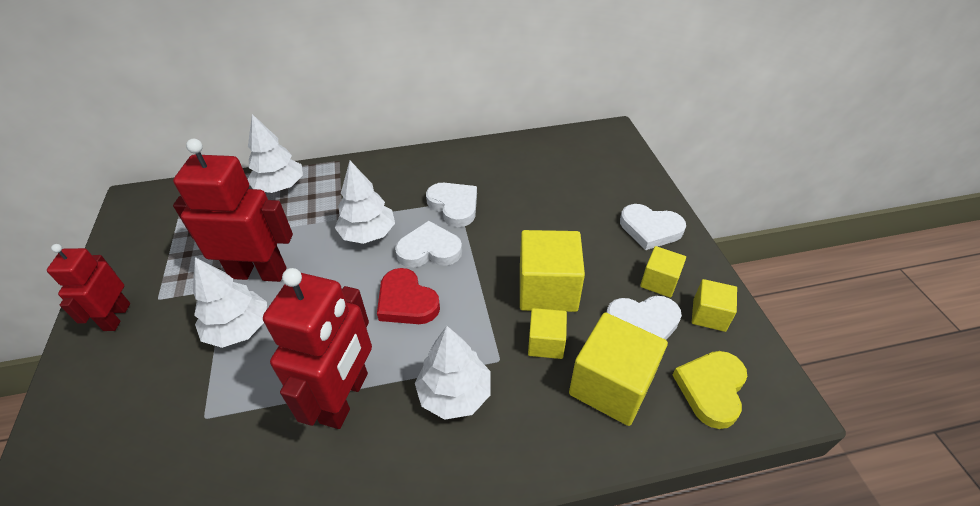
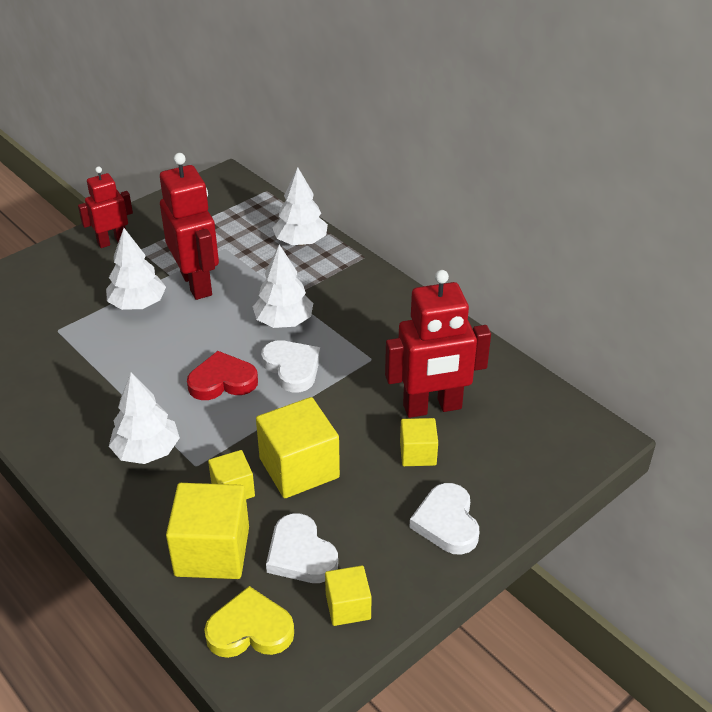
camera: 60 degrees right, 5 degrees down
(345, 398) = (109, 391): red robot -> red robot (432, 407)
(406, 301) = (222, 381): red heart -> red heart turned 60 degrees clockwise
(454, 206) = (363, 359): white heart -> none
(659, 282) = (369, 552): yellow cube -> yellow cube (418, 453)

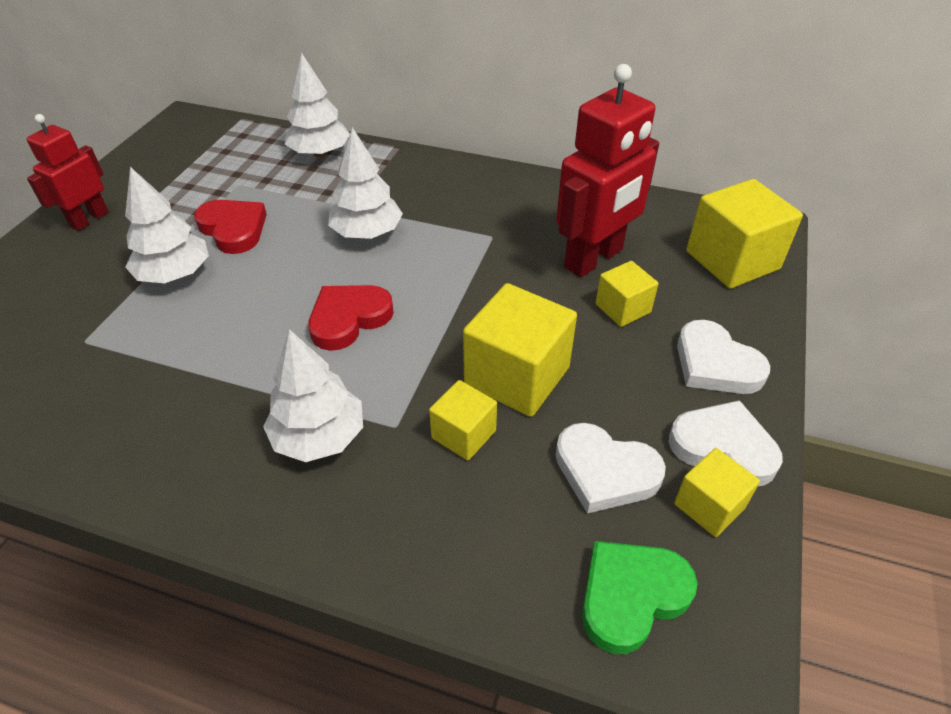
camera: 30 degrees left, 5 degrees up
(197, 284) = (233, 229): red robot -> red heart
(212, 551) = (502, 521): yellow cube -> yellow cube (732, 260)
(250, 629) = (631, 596): yellow heart -> green heart
(292, 368) = (417, 275): white heart -> white heart (723, 447)

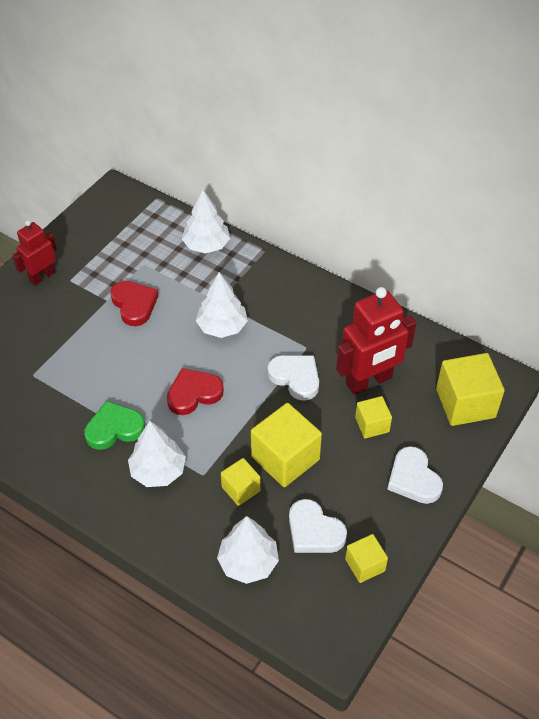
camera: 15 degrees right, 5 degrees up
(175, 274) = (91, 335): white tree -> white tree (248, 562)
(631, 596) = (299, 601): green heart -> green heart (114, 428)
(723, 447) = (391, 533): white heart -> white heart (295, 378)

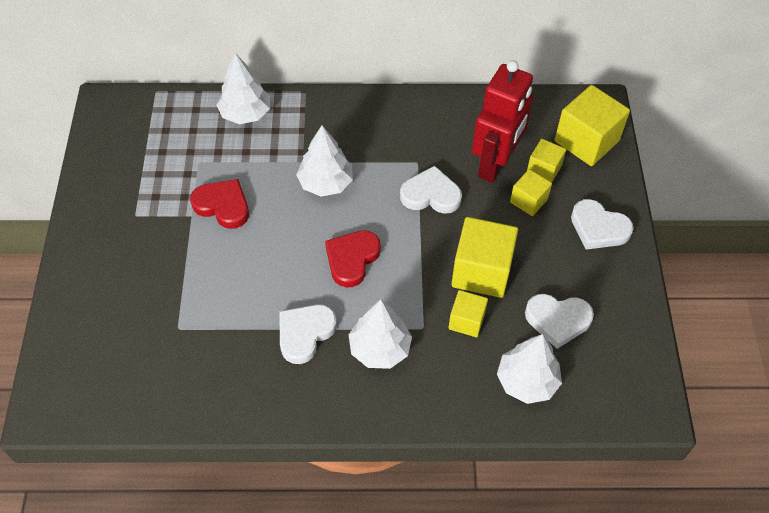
camera: 35 degrees left, 5 degrees up
(42, 276) = (102, 226): red robot -> none
(114, 428) = (305, 333): green heart -> white heart
(365, 565) = (621, 324): yellow cube -> yellow cube (544, 169)

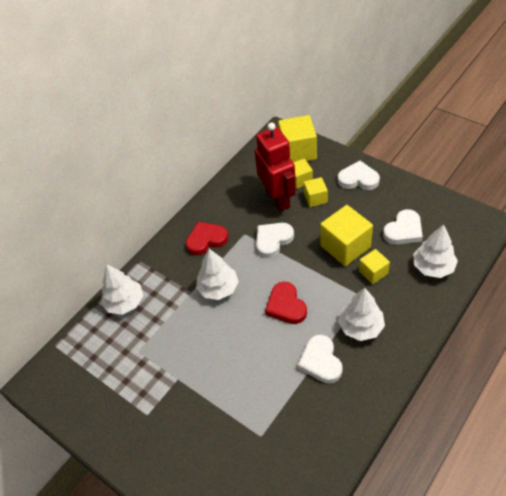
camera: 45 degrees left, 5 degrees down
(223, 206) = (186, 355): red heart -> red heart (206, 240)
(598, 228) = (358, 179): white heart -> white heart turned 150 degrees counterclockwise

